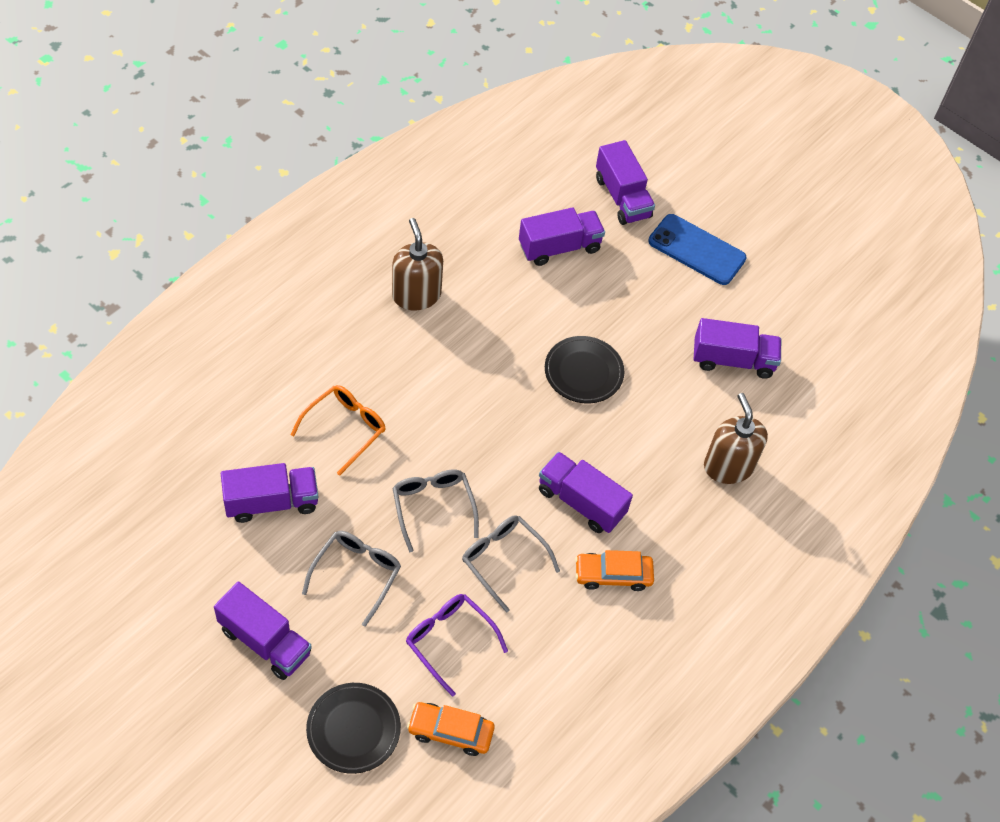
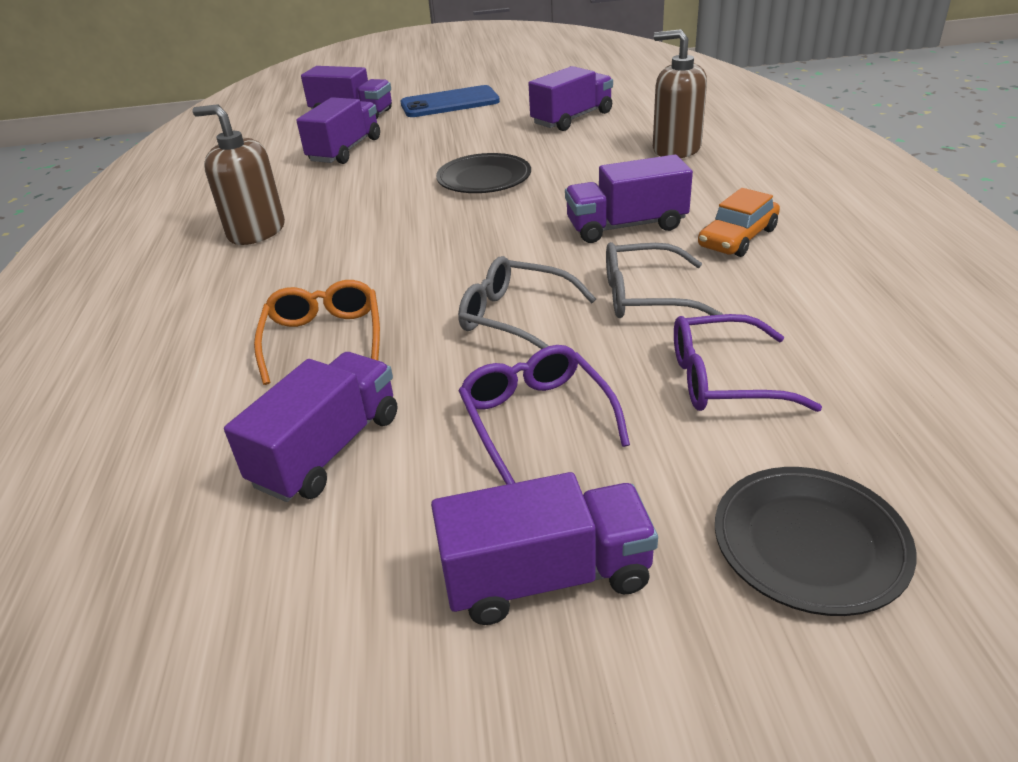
camera: 40 degrees left, 20 degrees down
(357, 574) = (536, 418): grey glasses -> purple glasses
(450, 732) = (881, 438): orange car -> none

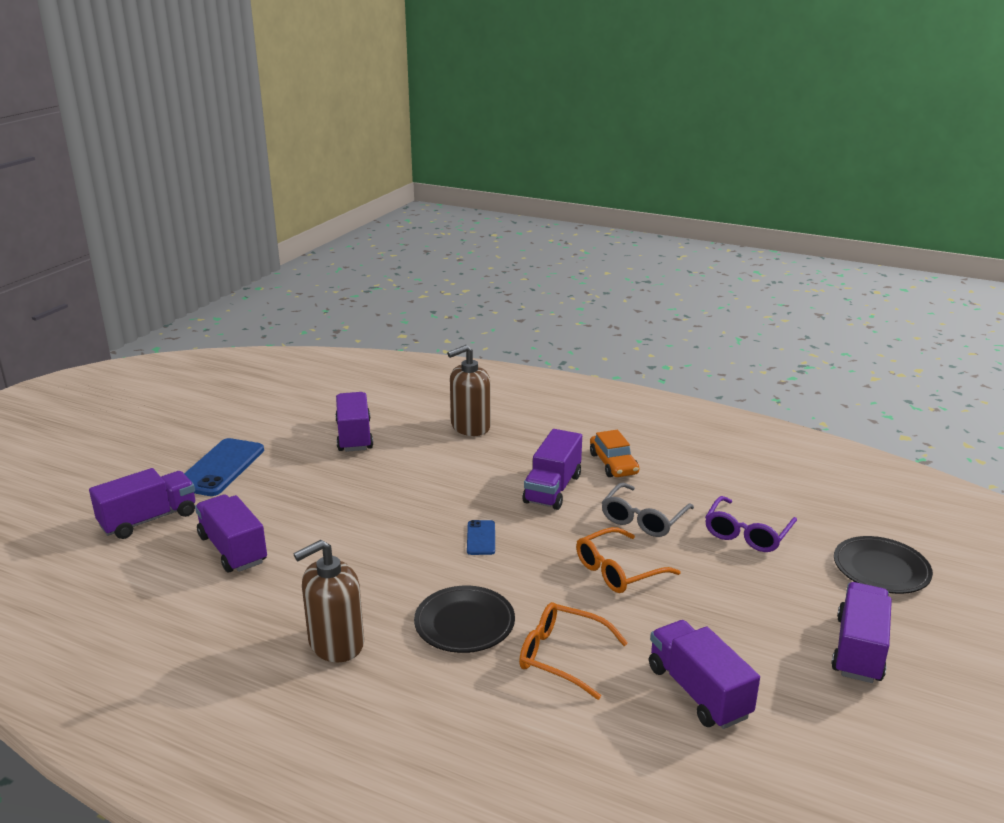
camera: 60 degrees left, 10 degrees down
(482, 227) = (481, 538): none -> blue phone
(484, 179) = (403, 509): black plate -> black plate (464, 624)
(515, 317) = (618, 571): grey glasses -> orange glasses
(536, 418) = (730, 604): purple glasses -> none

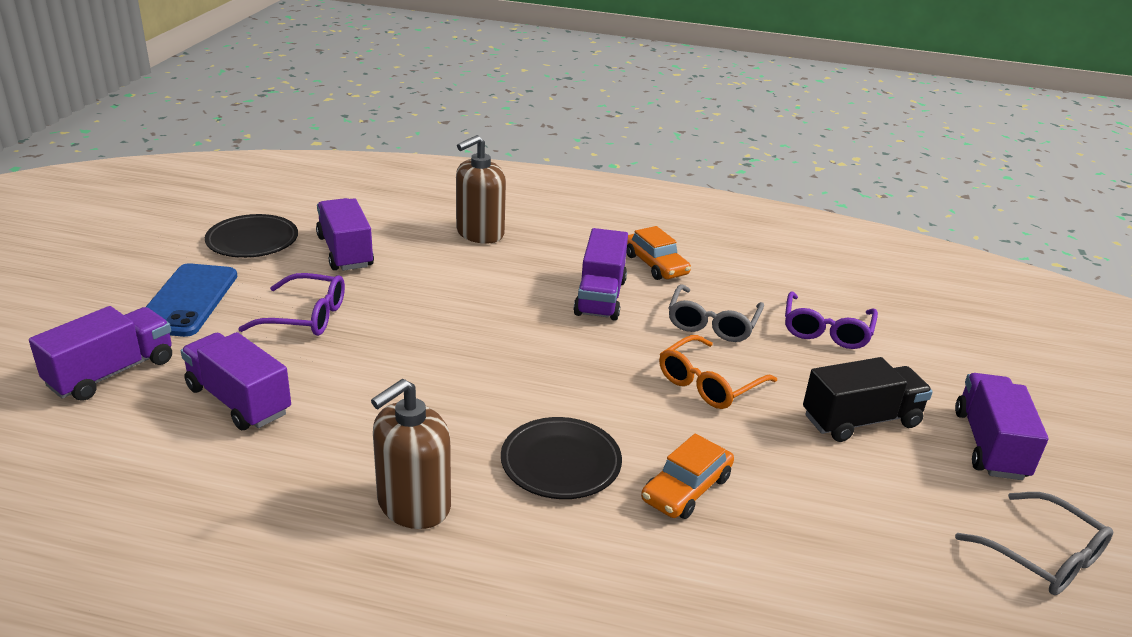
camera: 15 degrees left, 5 degrees up
(305, 487) = (306, 316): none -> purple glasses
(481, 538) = (541, 360): blue phone -> none
(561, 656) = (686, 489): orange glasses -> orange car
(698, 692) = (850, 512): purple truck -> none
(743, 616) = (860, 420): none -> black truck
(863, 752) = (1043, 557): none -> grey glasses
(881, 569) = (973, 357): black plate -> black plate (252, 241)

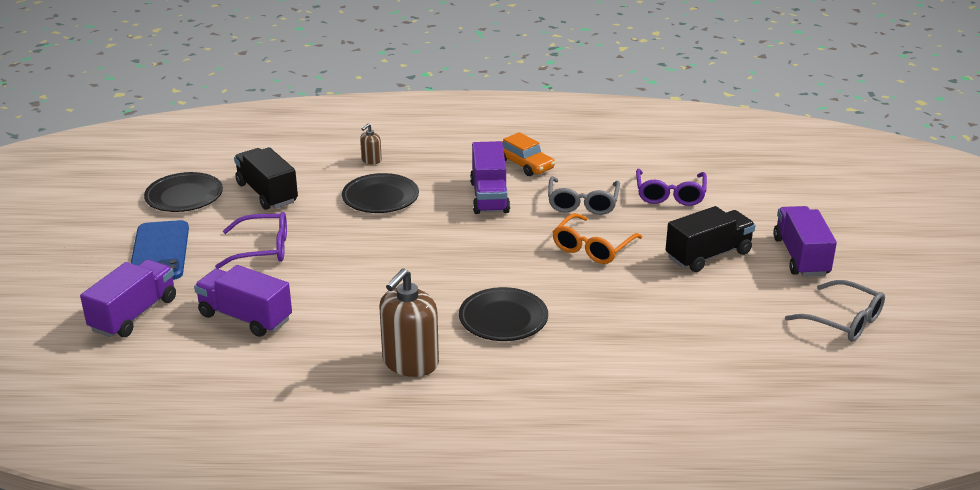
camera: 10 degrees left, 0 degrees up
(345, 252) = (267, 193): purple truck -> black truck
(471, 277) = (380, 198): none -> black plate
(479, 233) = (371, 160): brown soap dispenser -> brown soap dispenser, size x0.47
(686, 489) = (597, 320): orange car -> none

